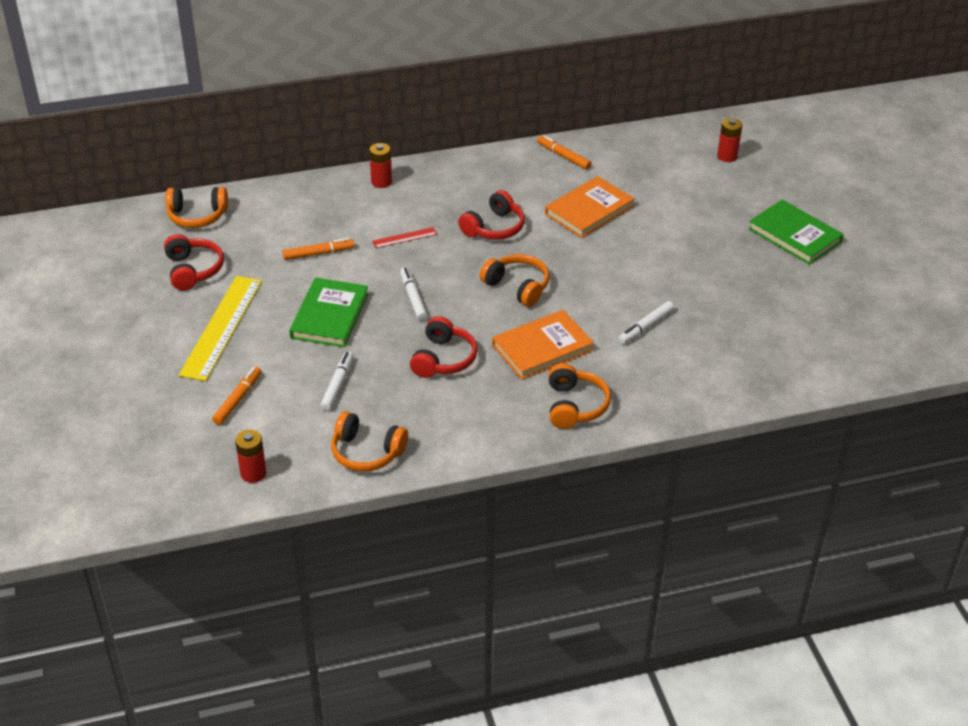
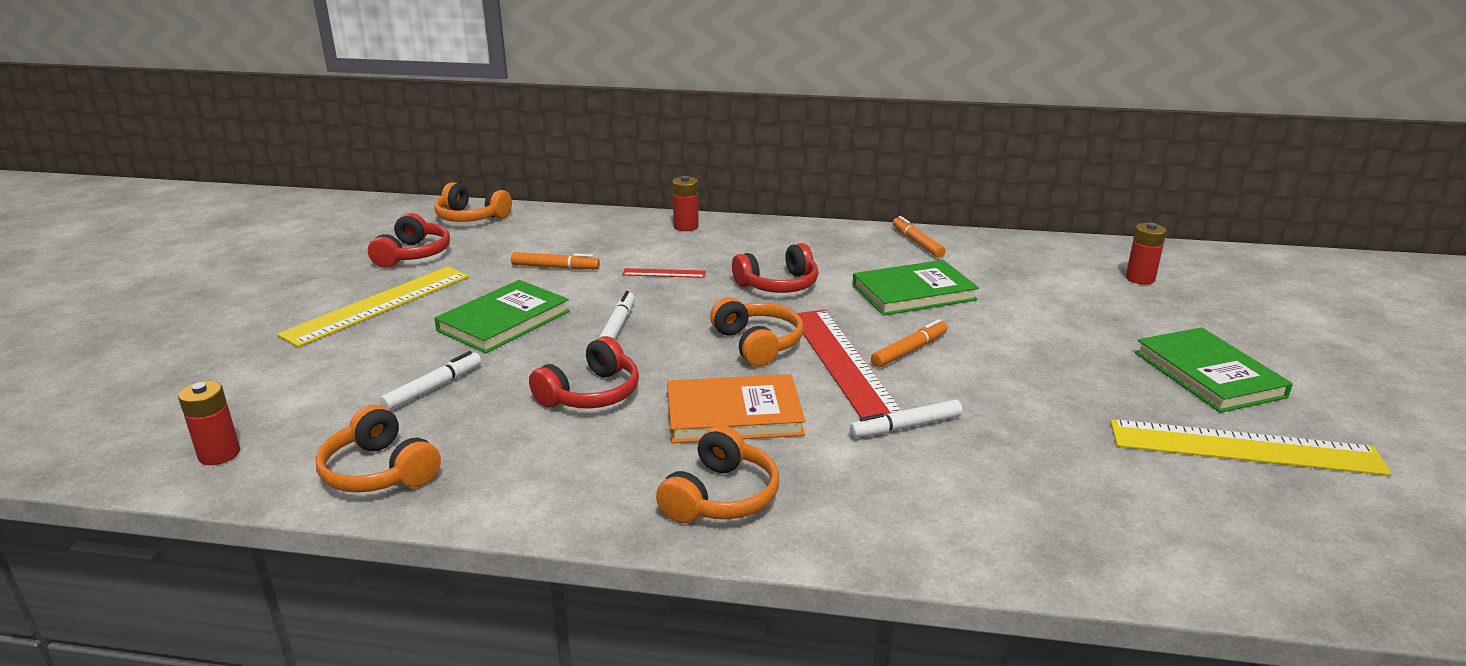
camera: 25 degrees right, 15 degrees down
(237, 399) = (306, 373): orange marker -> orange marker (909, 350)
(580, 287) = (843, 362): none -> red ruler
(589, 210) = (913, 292): orange book -> green book
(828, 287) = (1244, 447): none -> yellow ruler

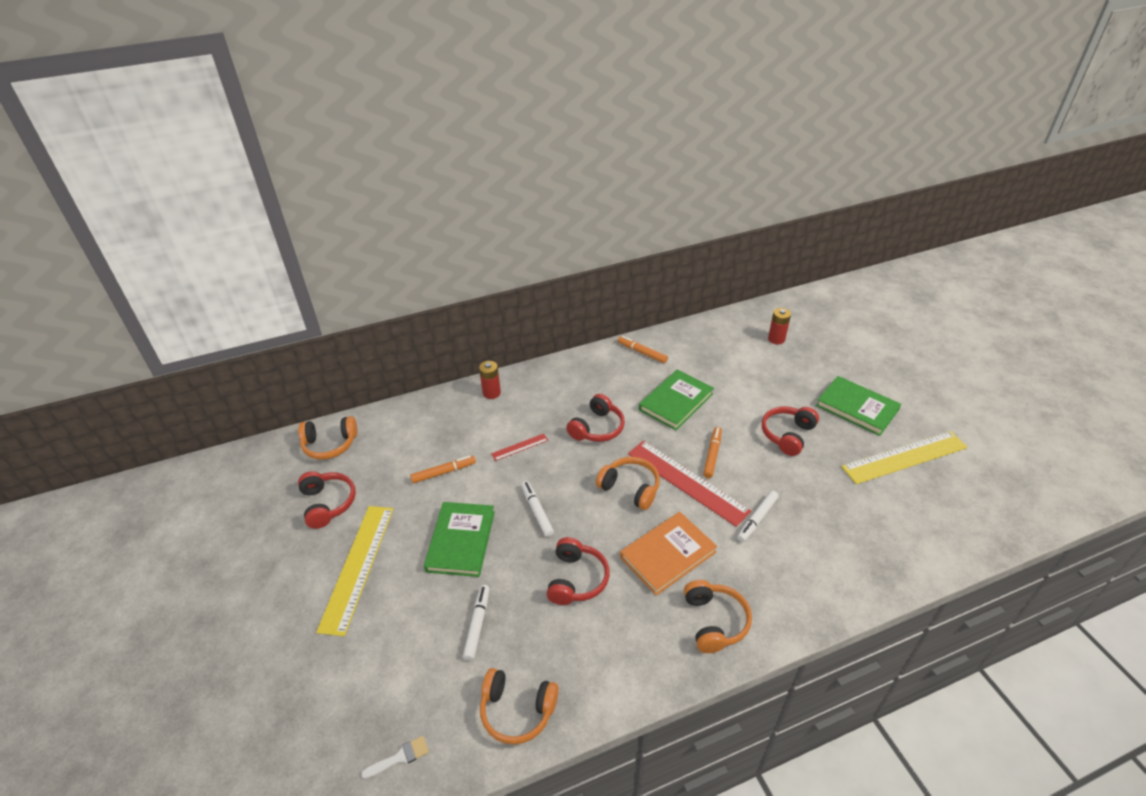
camera: 30 degrees left, 15 degrees up
(219, 454) = (400, 757): red battery -> white brush
(1052, 366) = (787, 435): none -> red headphones

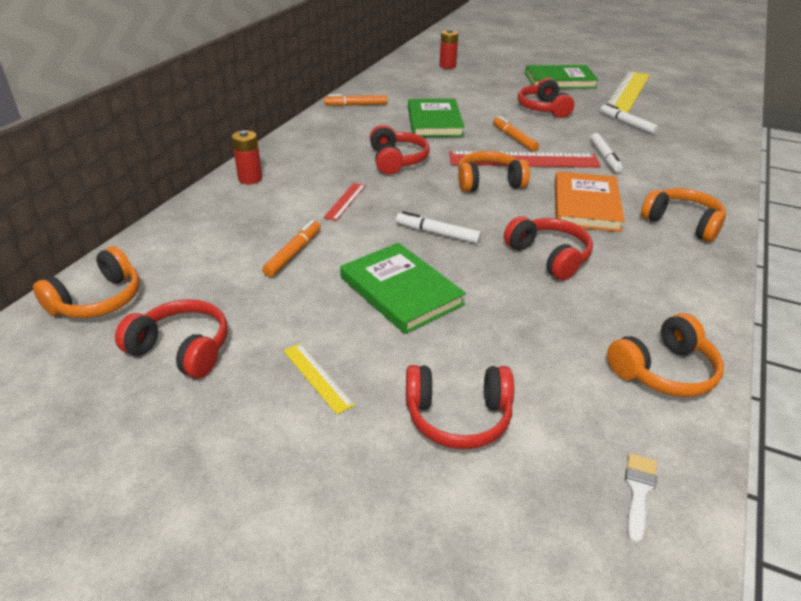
camera: 45 degrees left, 5 degrees down
(358, 567) = (317, 377): yellow ruler -> yellow ruler, size x0.45
(383, 643) = (458, 417): none -> red headphones
(477, 624) = (523, 338): white marker -> white marker (627, 124)

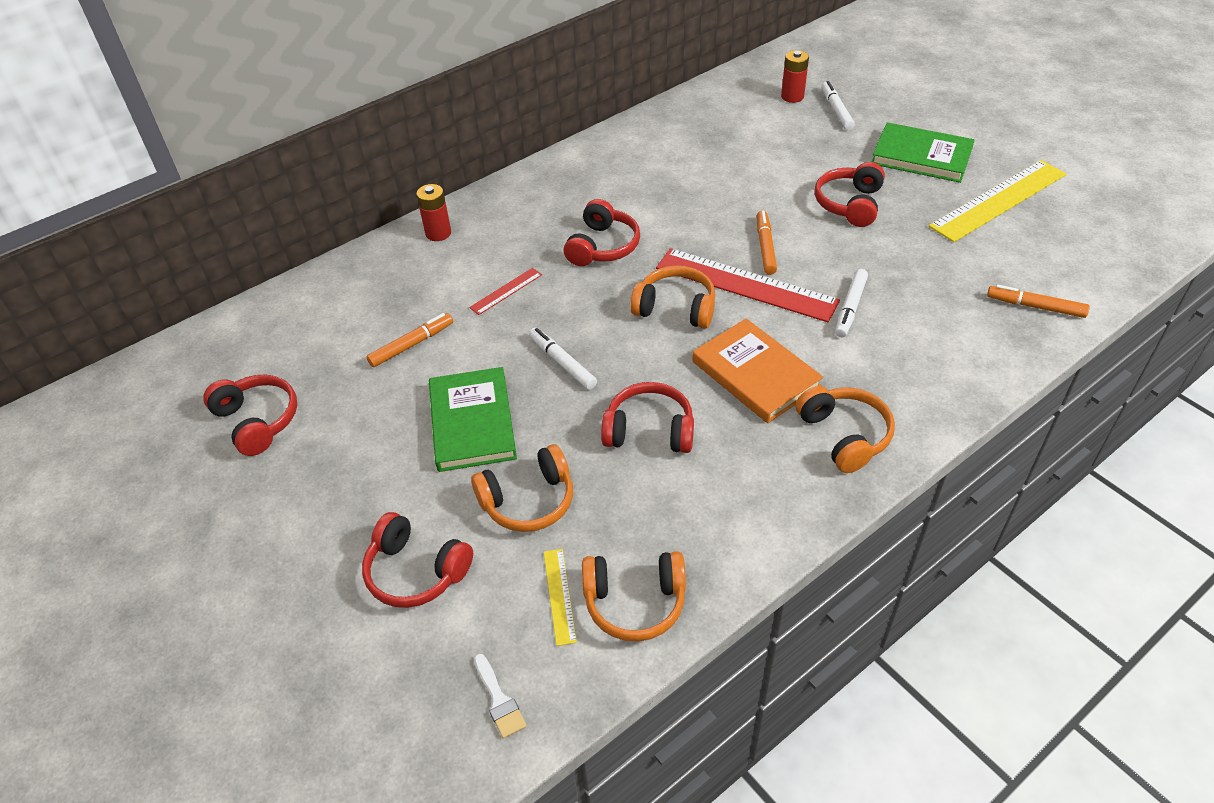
camera: 30 degrees right, 10 degrees up
(98, 300) = (227, 346): orange headphones -> orange headphones (528, 501)
(317, 377) = (337, 488): yellow ruler -> yellow ruler (559, 595)
(356, 105) = (625, 145): orange marker -> orange marker (1035, 307)
(434, 122) = (693, 194): green book -> none
(549, 256) = (649, 430): red headphones -> red headphones turned 75 degrees counterclockwise
(586, 205) = (755, 374): orange book -> orange book turned 75 degrees counterclockwise
(627, 124) = (937, 259): white marker -> white marker (836, 110)
(638, 491) = (499, 700): white brush -> white brush turned 105 degrees clockwise

